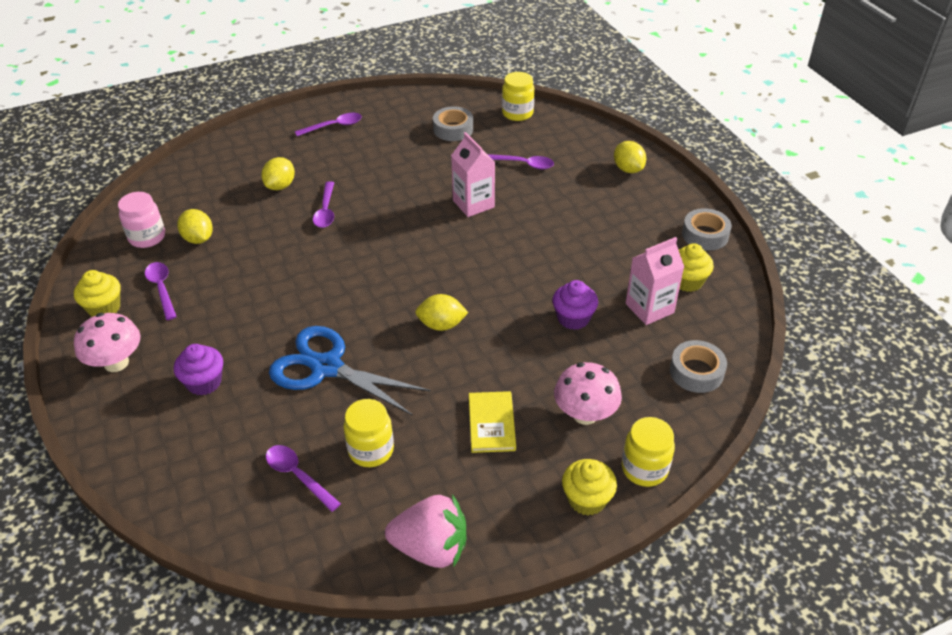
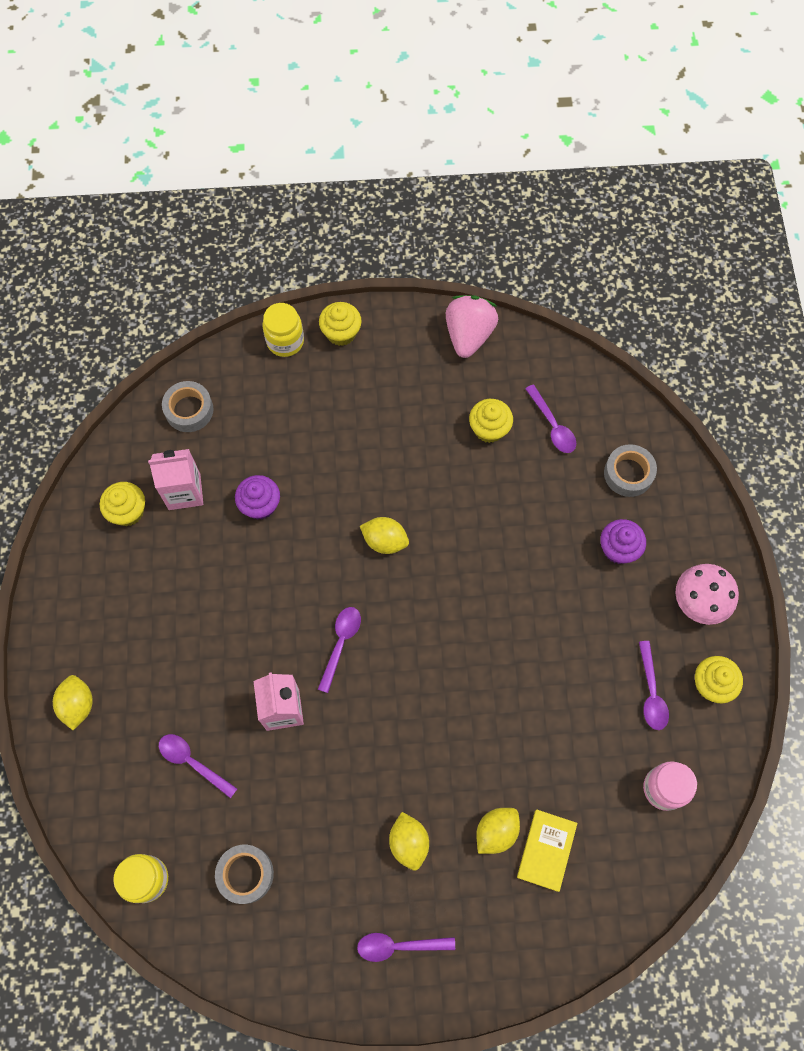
camera: 160 degrees left, 25 degrees up
(198, 239) = (605, 763): yellow lemon -> yellow lemon (409, 842)
(326, 211) = (453, 760): purple spoon -> purple spoon (341, 643)
(326, 367) = (505, 527): blue scissors -> none
(371, 450) = (489, 429): yellow jar -> yellow cupcake
(431, 548) = (468, 335): pink strawberry -> pink strawberry turned 75 degrees clockwise
(491, 423) = (383, 420): yellow book -> yellow book (546, 850)
(585, 414) = (304, 402): pink mushroom -> none
(705, 235) = (67, 566): grey tape -> grey tape (628, 473)

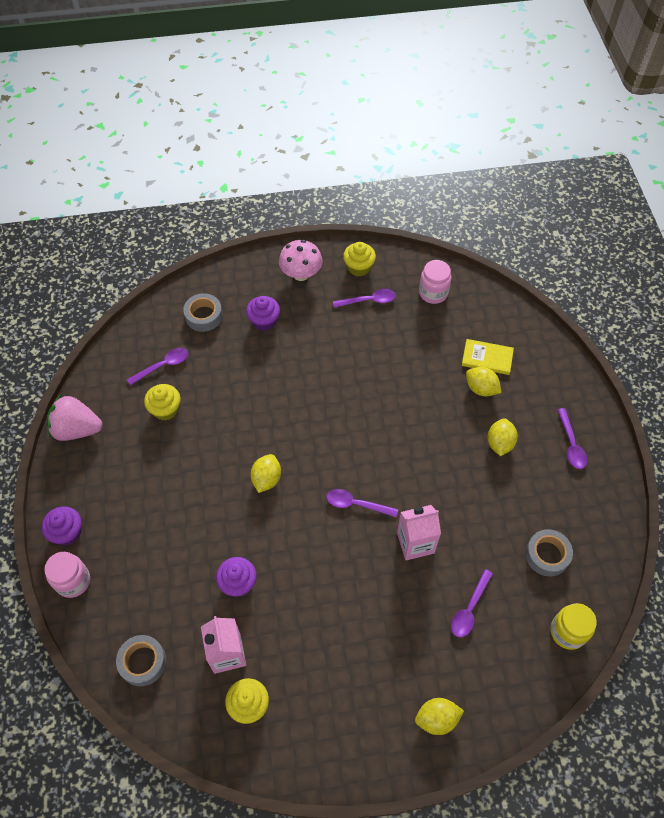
camera: 95 degrees left, 10 degrees down
(285, 341) = (73, 581): yellow jar -> pink jar
(341, 333) = (67, 532): yellow cupcake -> purple cupcake
(409, 842) = (499, 443): yellow lemon -> yellow lemon turned 60 degrees counterclockwise

